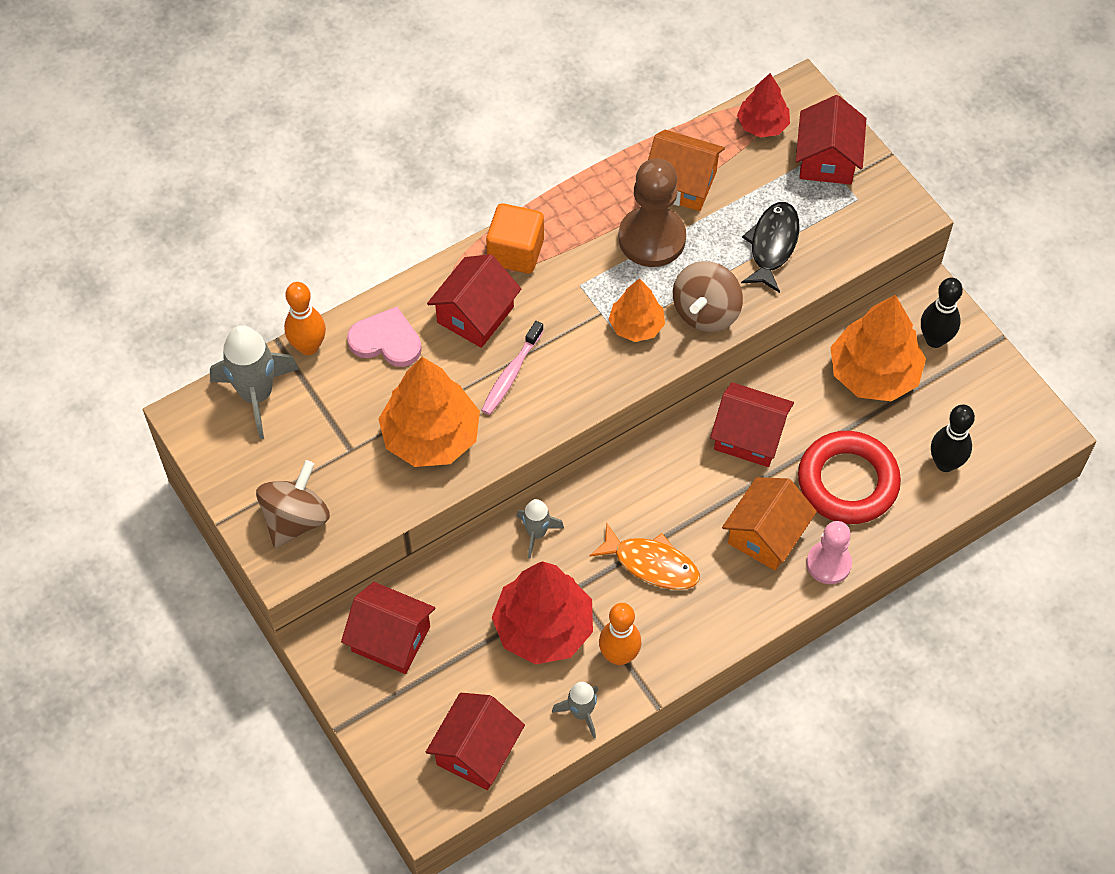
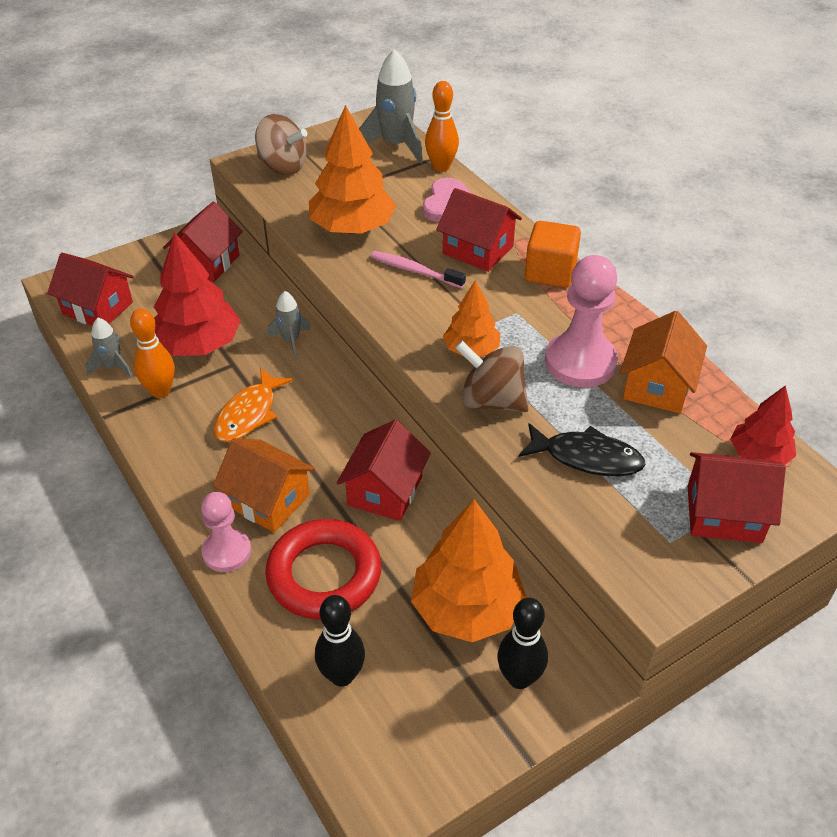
camera: 90 degrees right, 15 degrees down
(652, 238) = (580, 362): brown pawn -> pink pawn

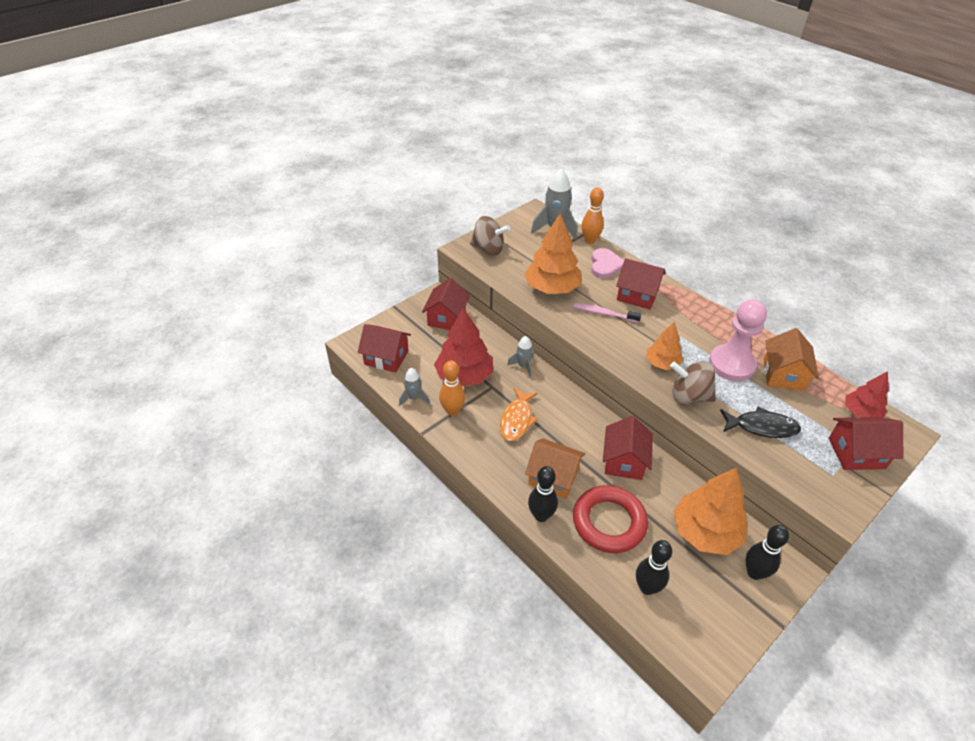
camera: 10 degrees left, 0 degrees up
(227, 552) = (541, 515): pink pawn -> black bowling pin
(550, 272) = (688, 306): orange cube -> none

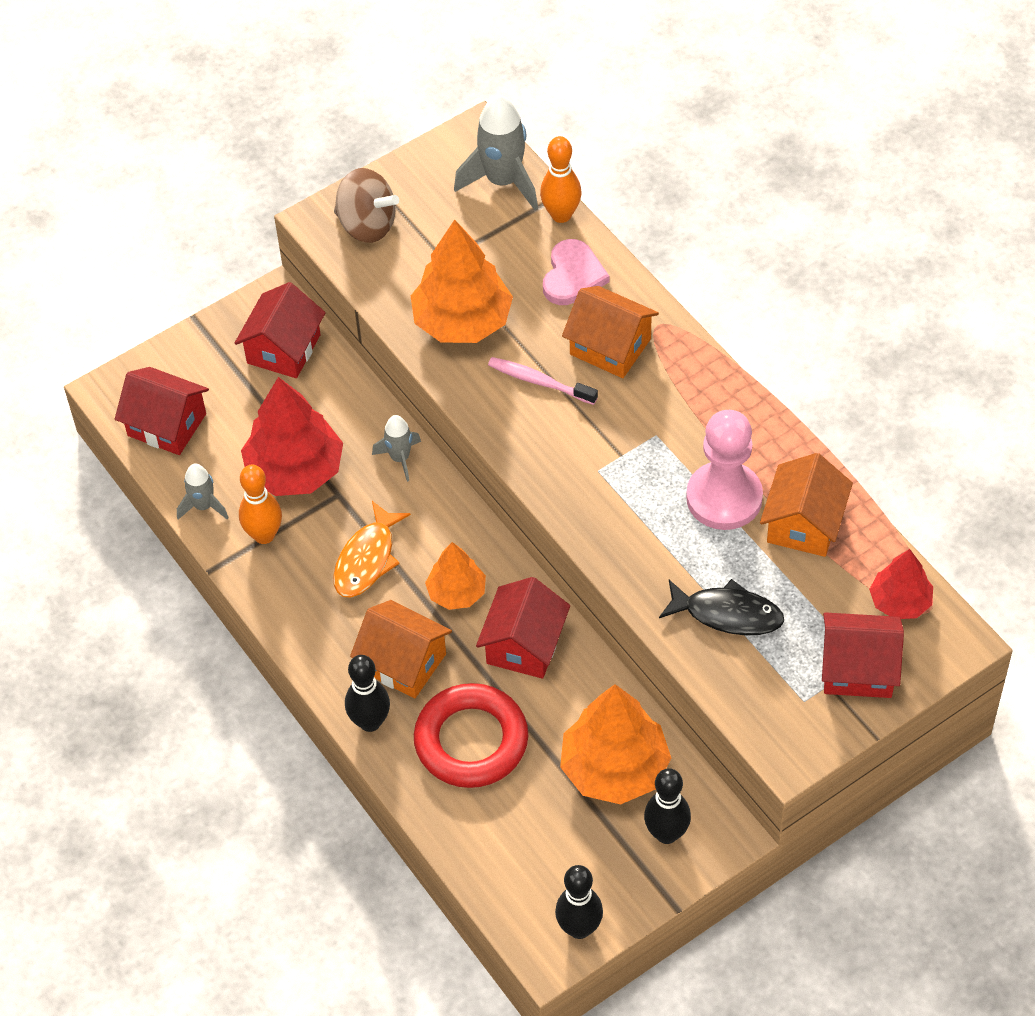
camera: 10 degrees right, 10 degrees up
(637, 295) = (610, 346): red house -> orange house
(647, 587) = (499, 840): black bowling pin -> black bowling pin (579, 928)
(662, 363) = (607, 488): orange tree -> orange tree (456, 592)
(689, 396) = (630, 551): brown spinning top -> none

